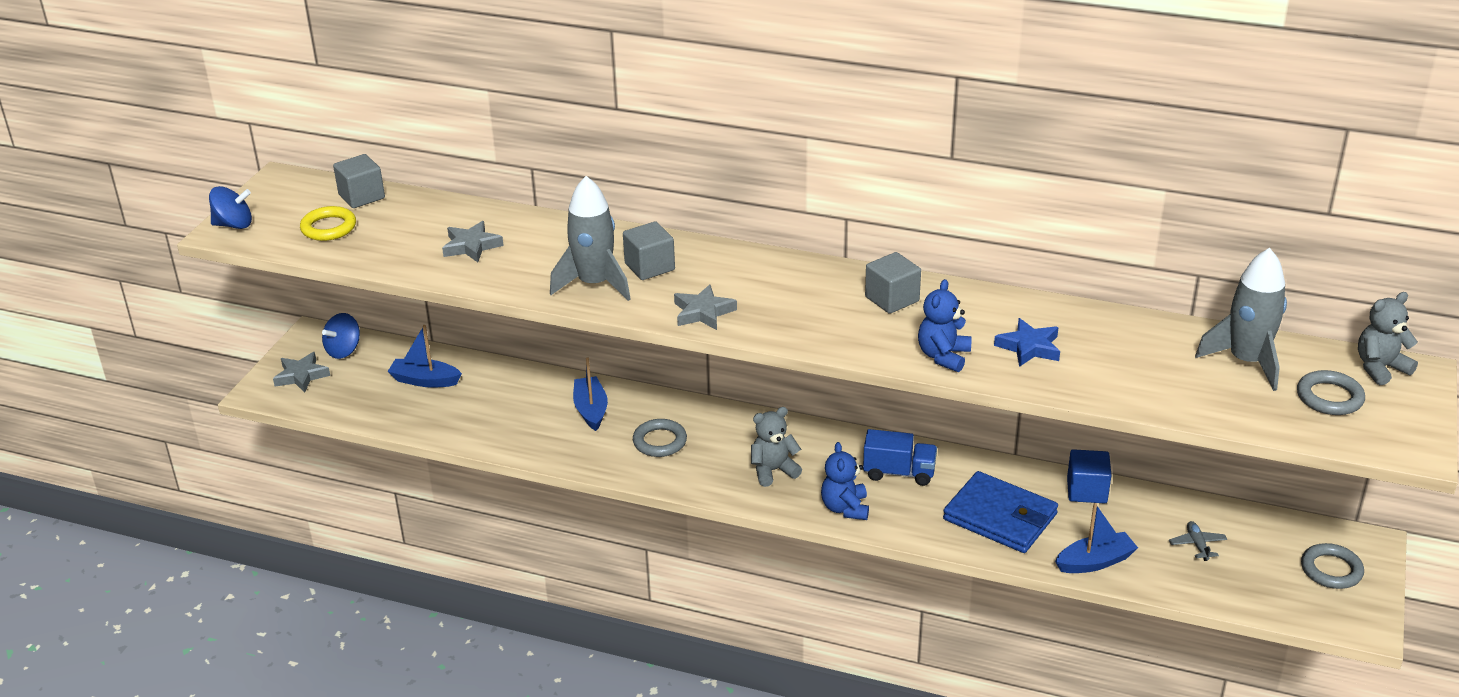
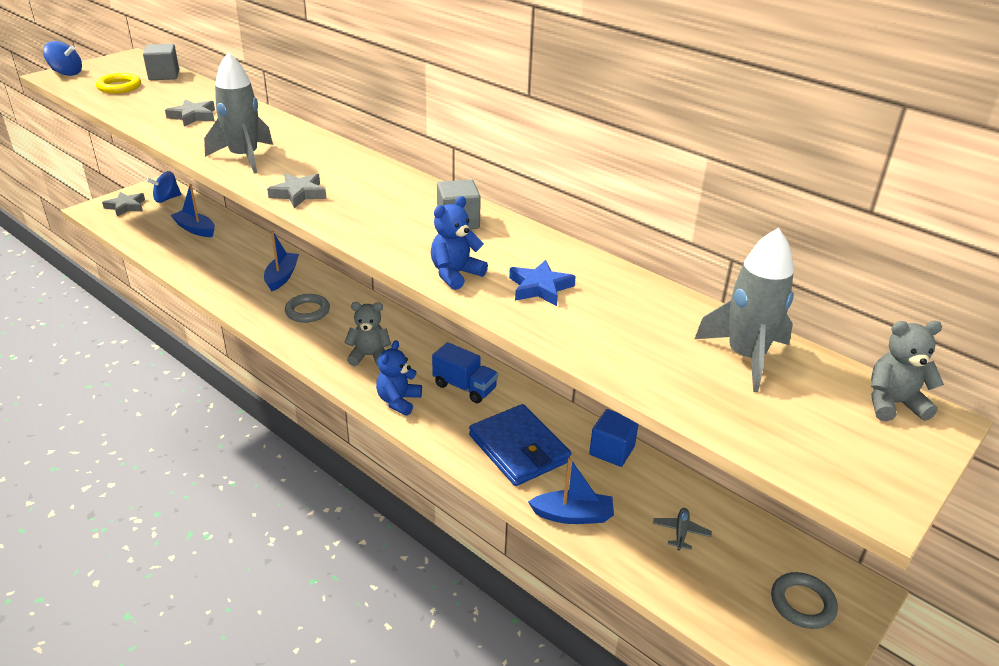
camera: 20 degrees right, 0 degrees up
(649, 267) = (297, 156): grey cube -> none
(1329, 397) = (812, 416): grey ring -> none

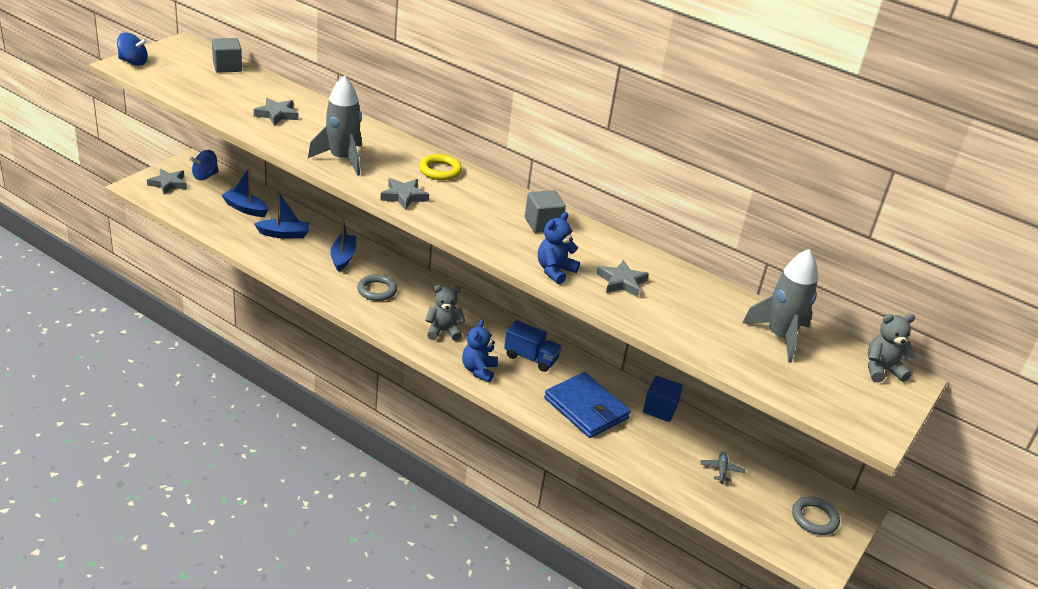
camera: 10 degrees left, 0 degrees up
(119, 87) = (192, 79): yellow ring -> yellow ring (440, 171)
(540, 287) = (622, 282): blue star -> grey star
(573, 515) = (638, 459): blue boat -> blue boat (284, 234)

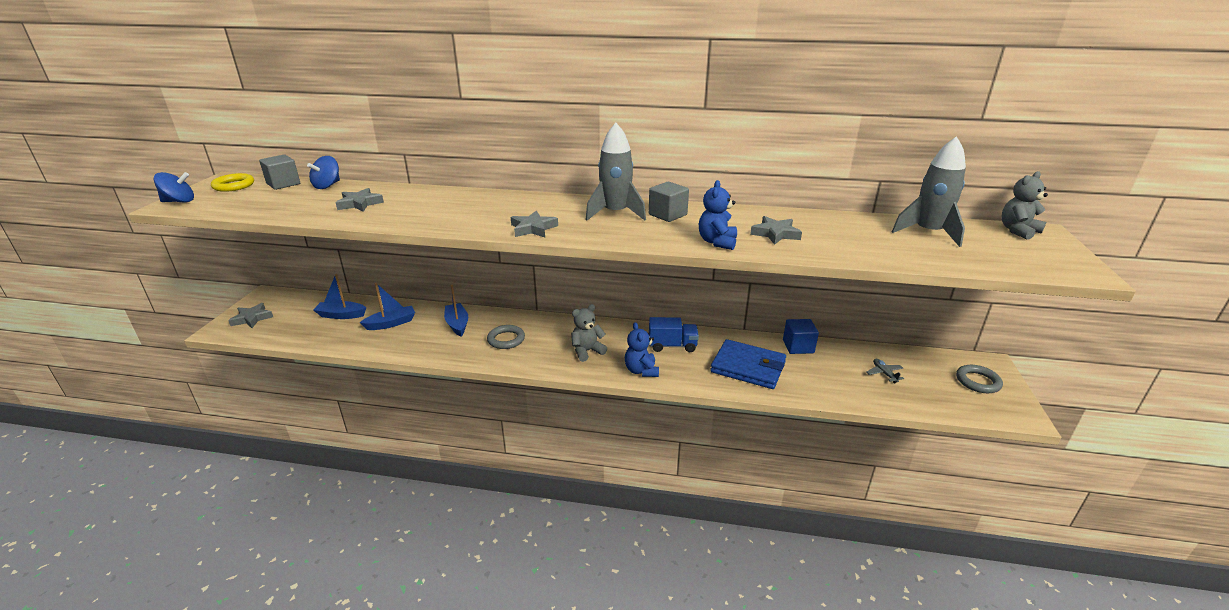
camera: 20 degrees left, 5 degrees down
(205, 176) = (286, 302): blue spinning top -> blue spinning top (327, 186)
(342, 159) = (451, 218): grey rocket -> grey rocket (615, 213)
(440, 171) = (545, 203): yellow ring -> yellow ring (233, 185)

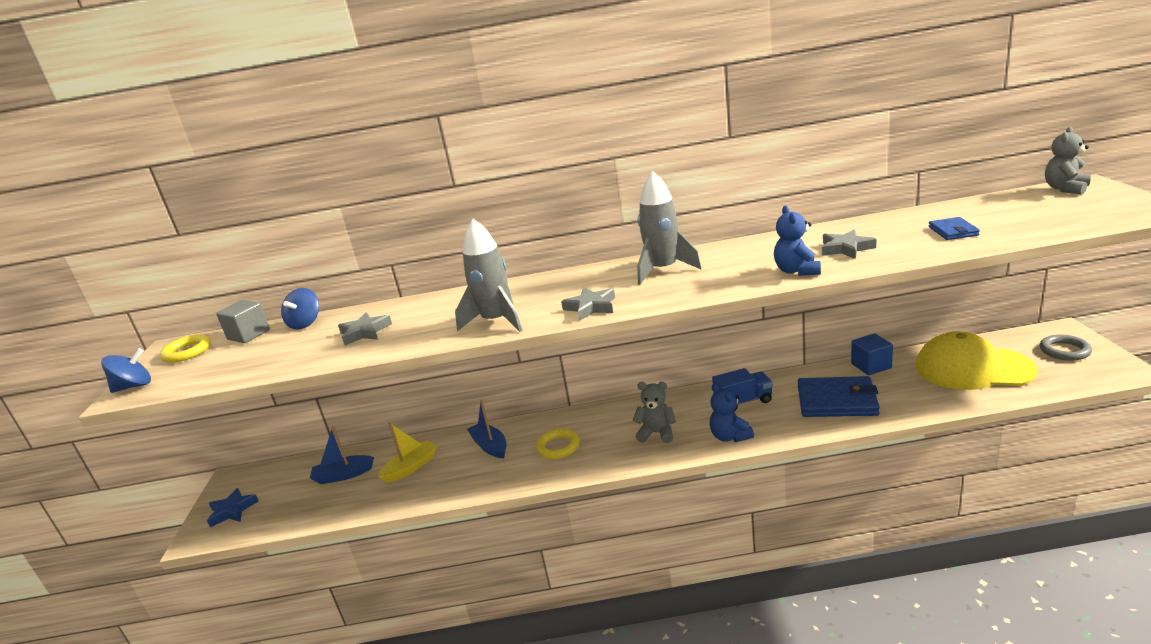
camera: 10 degrees left, 5 degrees down
(252, 318) = (232, 510): grey star -> blue star
(391, 323) = (411, 467): blue boat -> yellow boat
(506, 339) = (558, 447): grey ring -> yellow ring
(587, 351) = (657, 433): grey teddy bear -> grey teddy bear turned 60 degrees clockwise
(667, 215) = (719, 258): grey cube -> none
(879, 243) = (953, 231): none -> blue wallet
(884, 373) = (973, 368): grey plane -> yellow cap
(928, 233) = (988, 211): grey rocket -> grey rocket (496, 321)

